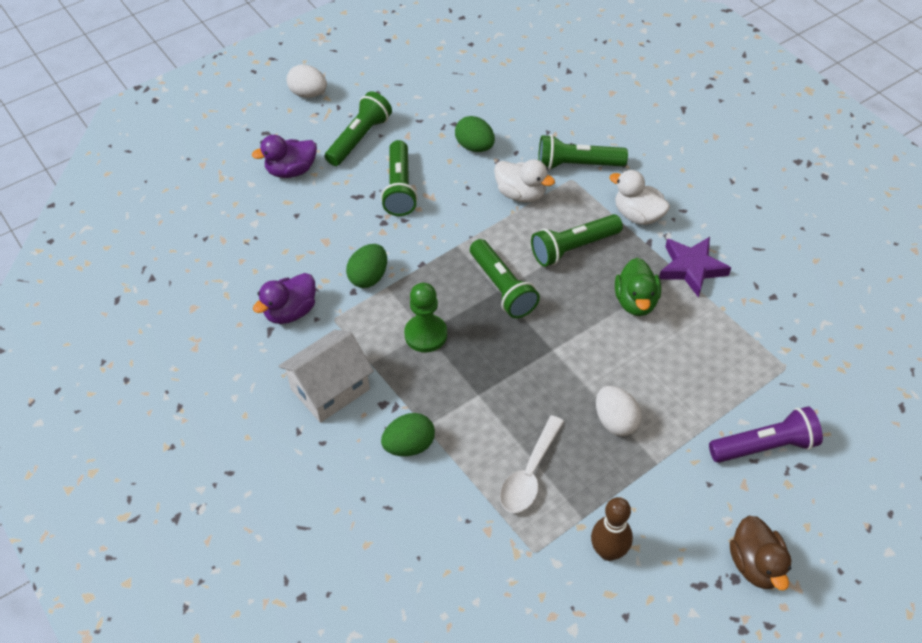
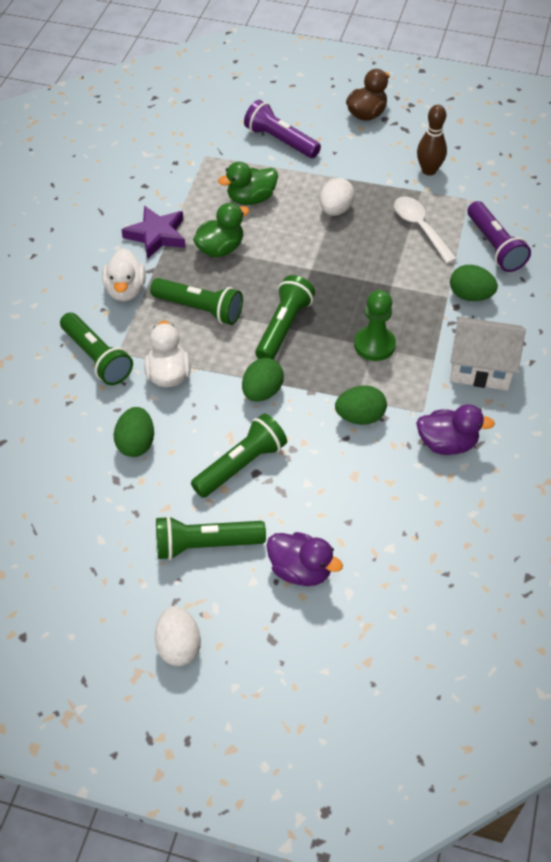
camera: 130 degrees left, 0 degrees up
(448, 519) = (494, 246): none -> purple flashlight
(451, 236) = (262, 392): none -> green egg
(529, 474) = (420, 228): white spoon -> white spoon turned 105 degrees counterclockwise
(688, 364) = (251, 199): none -> green duck

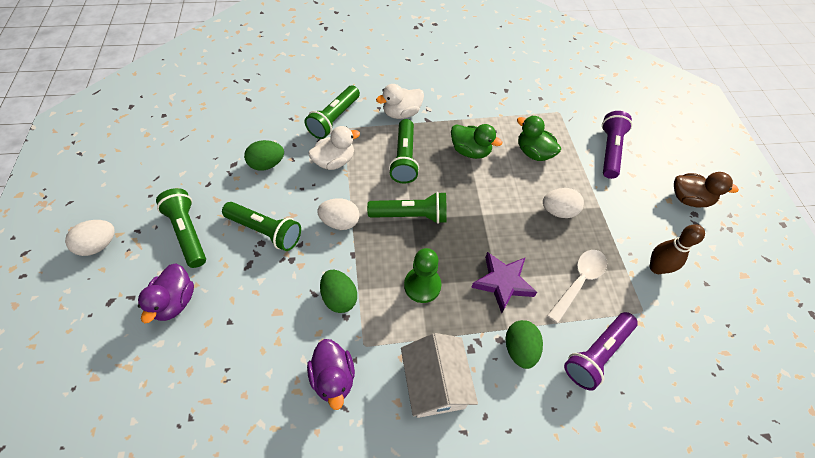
camera: 65 degrees right, 5 degrees up
(157, 235) = (462, 112): purple star -> purple star (503, 283)
(262, 392) = (340, 222): green egg -> white egg

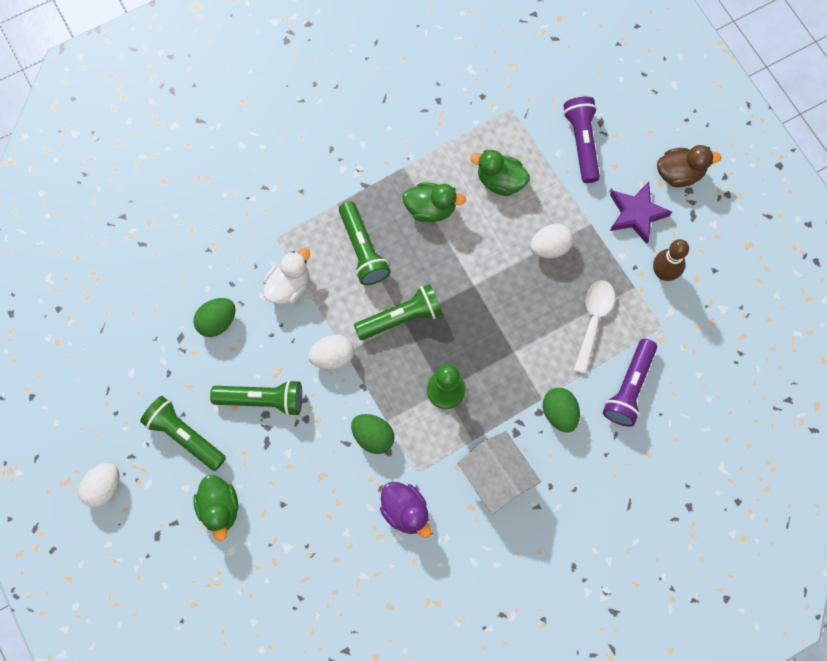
camera: 20 degrees left, 15 degrees up
(175, 301) = (219, 508): purple duck -> green duck
(334, 119) = (258, 230): green flashlight -> none
(401, 113) = (331, 188): white duck -> none
(503, 283) = (521, 354): purple star -> purple star (636, 214)

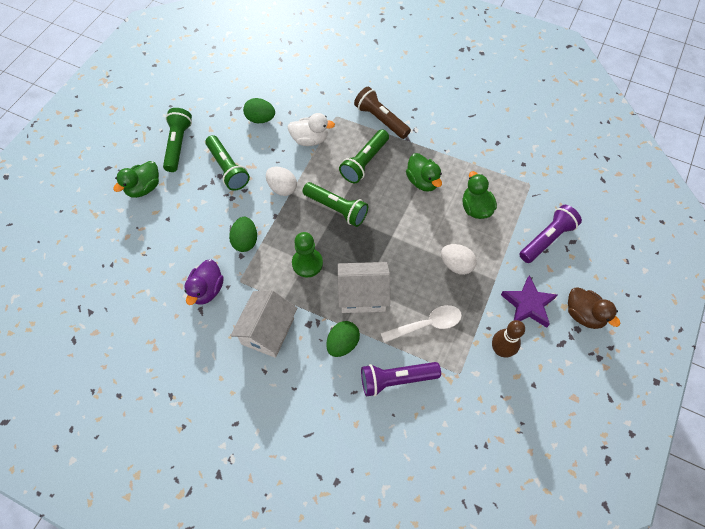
camera: 55 degrees right, 10 degrees down
(104, 488) = (121, 126): white egg -> none
(318, 194) = (381, 119): none -> brown flashlight
(520, 359) = (363, 295): none -> white house

